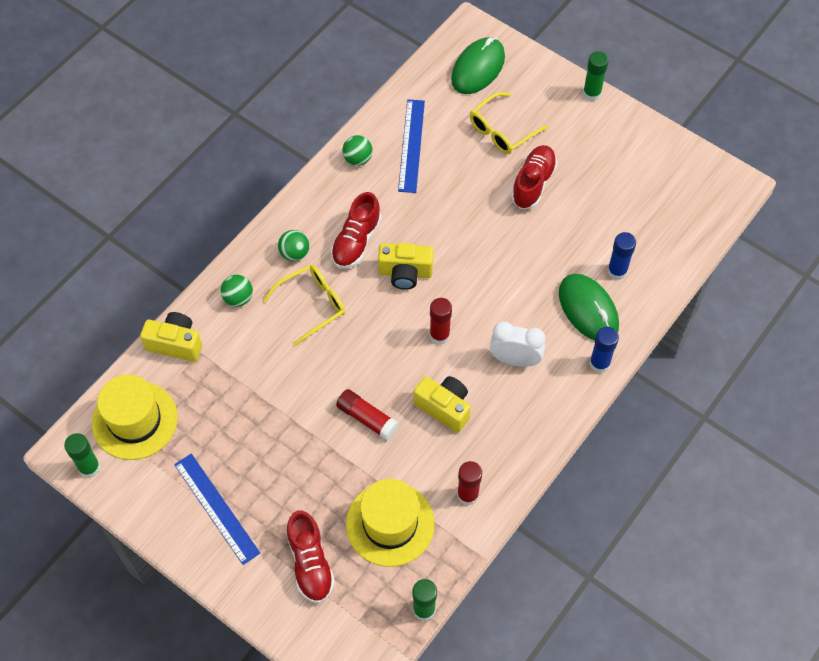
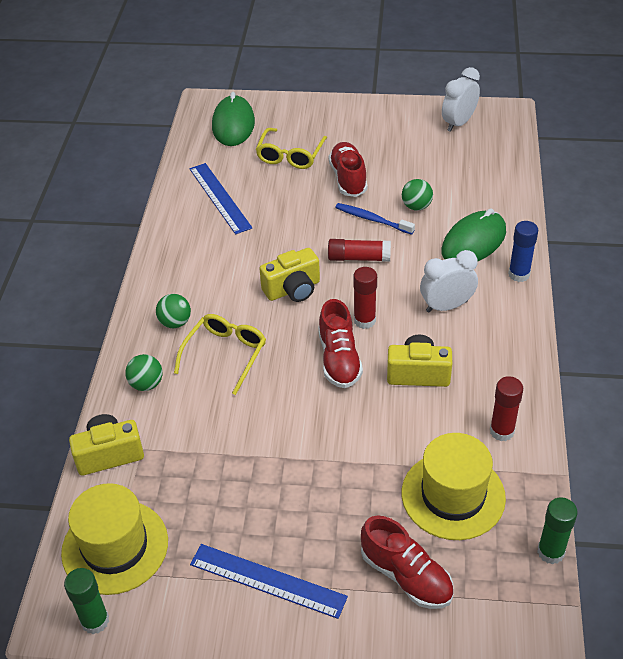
camera: 30 degrees left, 15 degrees down
(356, 241) = (227, 287): red shoe -> red shoe (339, 359)
(358, 159) = (178, 227): green ball -> green ball (416, 206)
(367, 418) = (355, 419): red glue stick -> red glue stick (359, 258)
(521, 238) = (372, 219): none -> blue toothbrush
(588, 309) = (473, 242): green mouse -> green mouse turned 75 degrees counterclockwise
(591, 93) = (342, 103): green glue stick -> none
(617, 271) = (471, 205): blue glue stick -> none
(680, 173) = (458, 123): none -> white clock

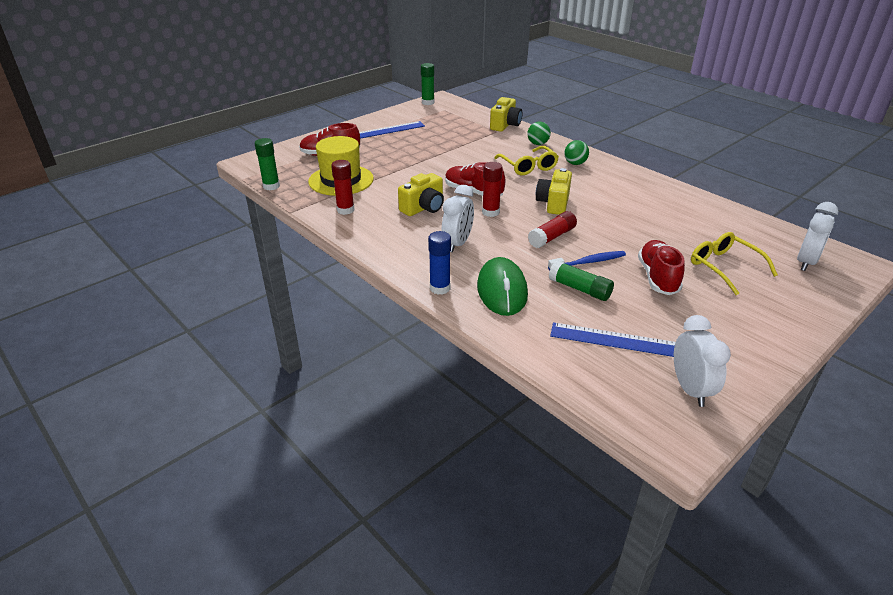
camera: 130 degrees right, 10 degrees down
(115, 547) = (454, 113): yellow hat -> none
(220, 197) = (692, 218): blue ruler -> blue ruler (619, 341)
(233, 124) = (806, 262): green mouse -> white clock
(348, 179) = (658, 277): red shoe -> red shoe turned 120 degrees counterclockwise
(416, 206) = (579, 289): green ball -> green glue stick

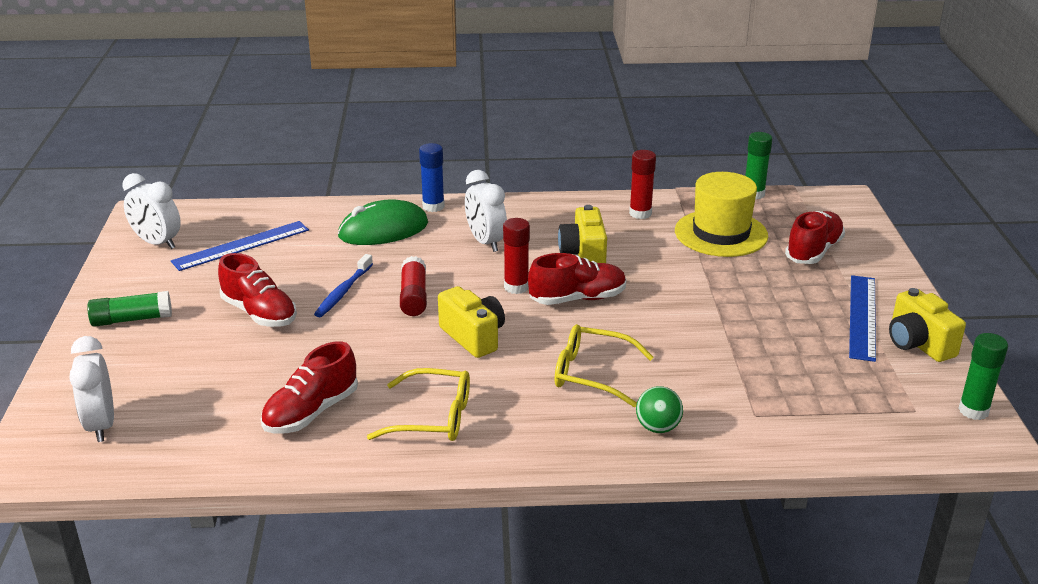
camera: 130 degrees right, 5 degrees down
(502, 290) = (383, 230): green mouse -> green mouse turned 60 degrees counterclockwise
(505, 125) = (773, 439): yellow camera -> yellow camera (918, 344)
(575, 163) = (548, 420): green ball -> none
(579, 289) = (320, 264): green glue stick -> green glue stick (132, 319)
(679, 214) = (311, 412): none -> red shoe
(724, 267) = (197, 363): yellow glasses -> yellow glasses (432, 417)

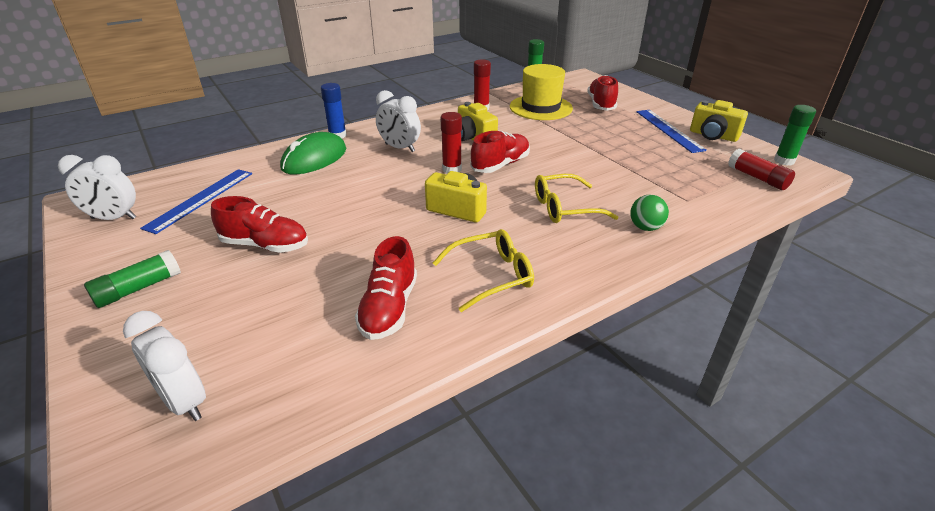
camera: 30 degrees left, 5 degrees up
(343, 292) = (324, 208): blue toothbrush -> none
(414, 296) = (384, 196): red glue stick -> red glue stick (757, 178)

